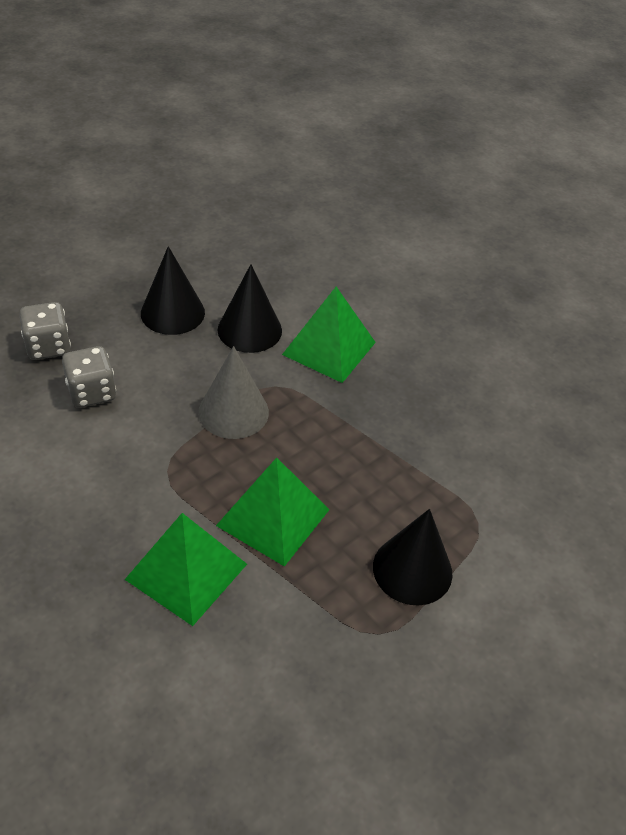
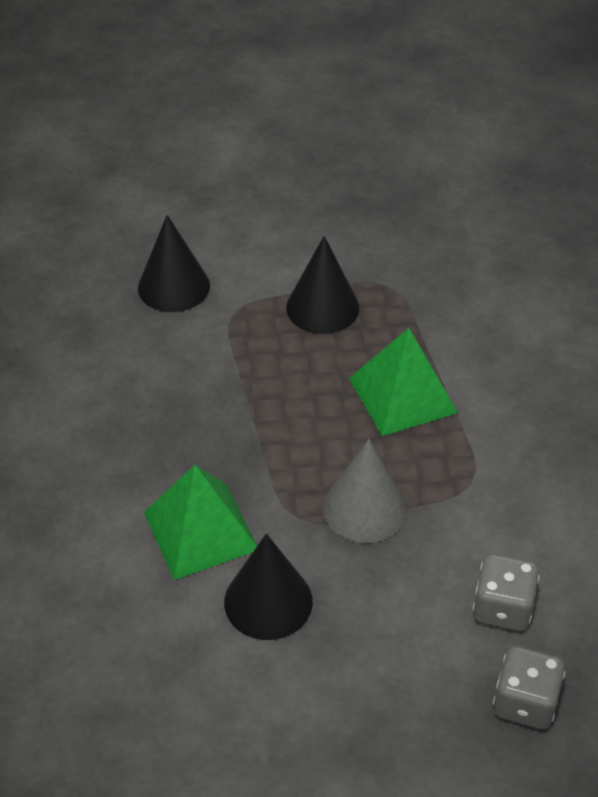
camera: 140 degrees left, 0 degrees up
(172, 312) = (341, 677): black cone -> black cone (174, 286)
(186, 571) = (506, 390): green pyramid -> none

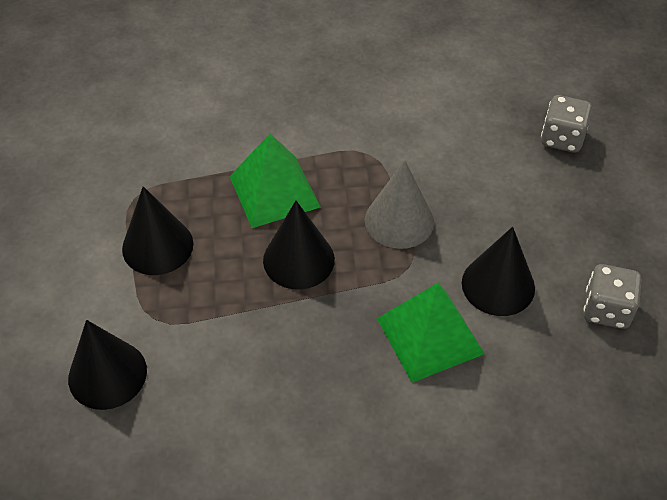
camera: 90 degrees left, 5 degrees up
(305, 418) = (298, 259): none -> black cone
(502, 608) = (486, 144): grey dice -> grey dice (606, 310)

